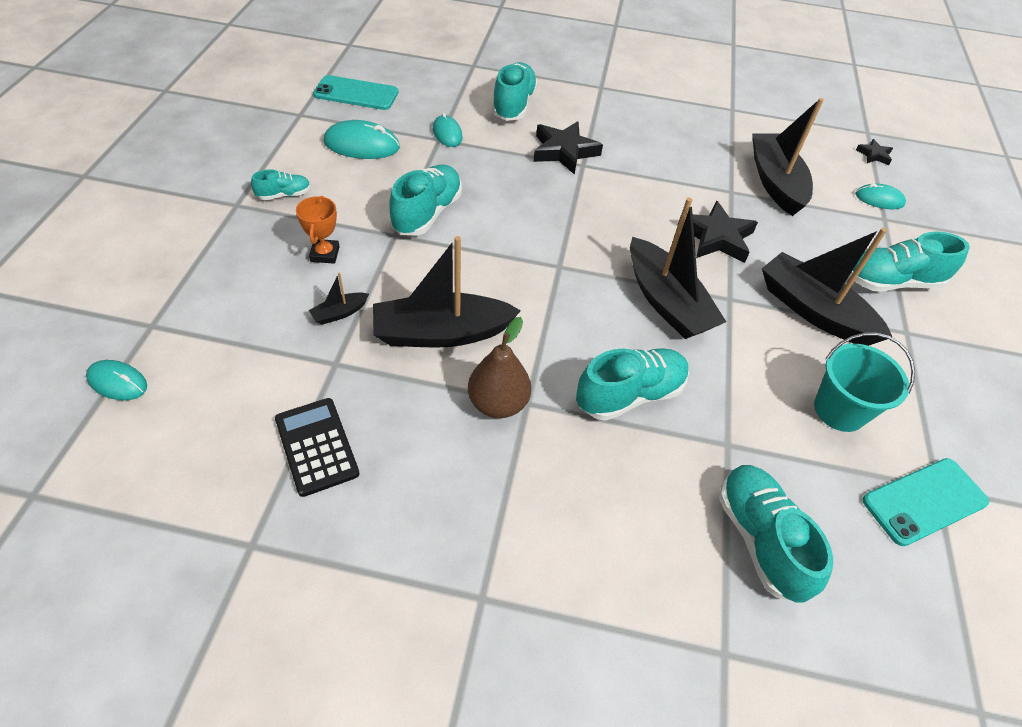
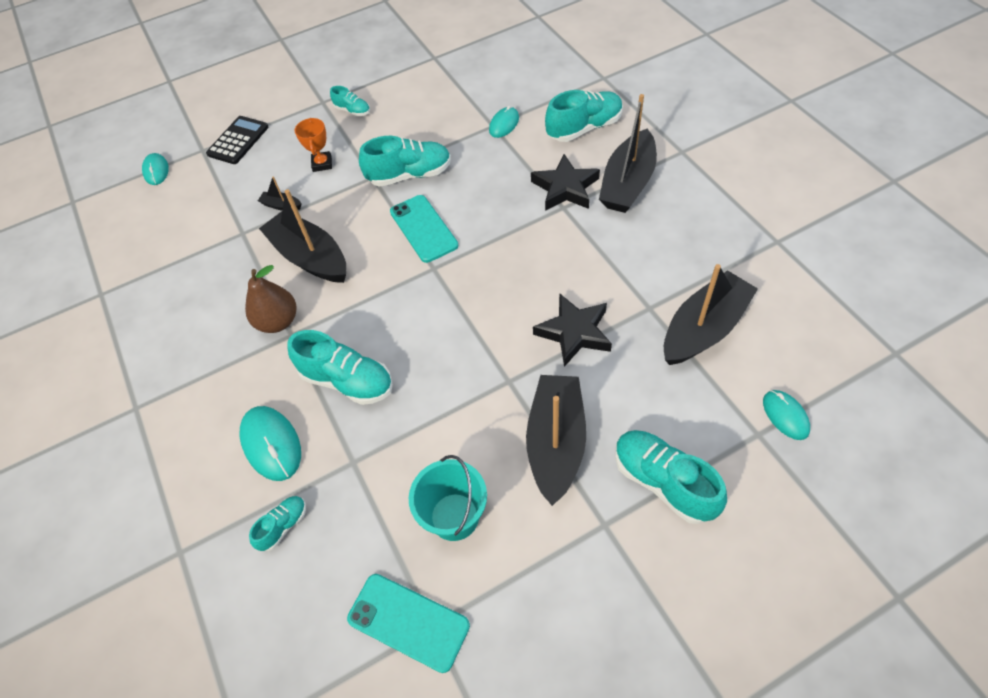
camera: 60 degrees right, 5 degrees up
(316, 446) = (179, 270): black calculator -> black calculator (238, 141)
(325, 254) = (322, 164): orange trophy -> orange trophy turned 60 degrees counterclockwise
(356, 94) = (488, 59): turquoise phone -> turquoise phone (423, 228)
(362, 145) = (439, 101): turquoise mouse -> turquoise mouse (271, 444)
(666, 301) = (462, 346): black boat -> black boat (628, 183)
(760, 539) = (283, 526): turquoise shoe -> turquoise shoe, size x0.53
(874, 155) = (860, 377): black star -> none

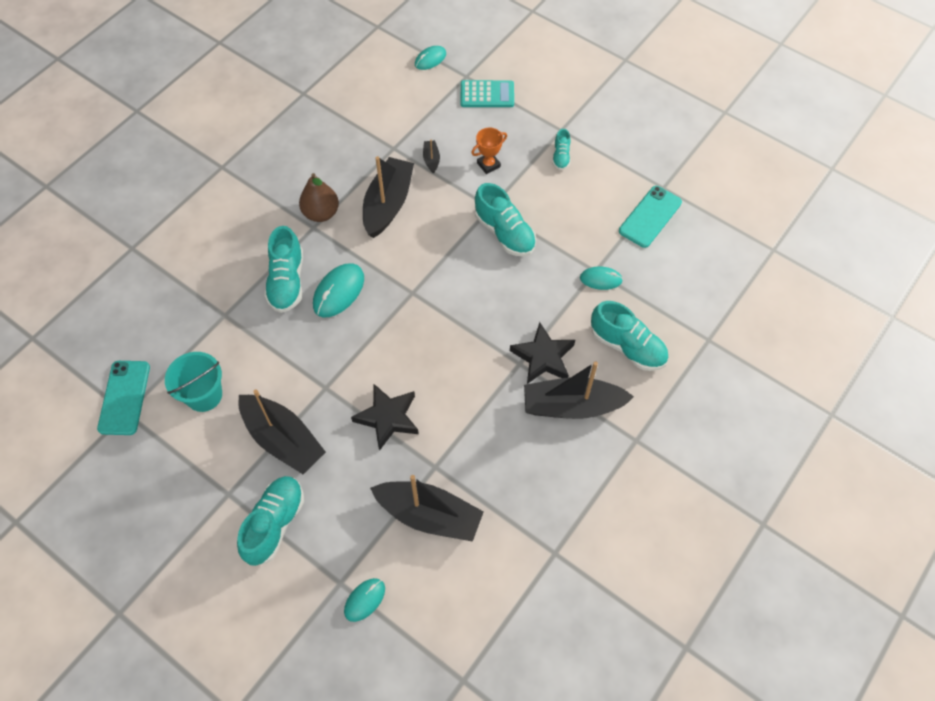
camera: 60 degrees right, 5 degrees up
(238, 141) = (487, 94): black calculator -> turquoise calculator
(271, 444) = (221, 260): turquoise mouse -> turquoise mouse (339, 292)
(283, 526) = (166, 296): turquoise shoe -> none
(423, 228) = (450, 268): turquoise phone -> turquoise phone (650, 216)
(556, 443) = (283, 439): black boat -> black boat turned 60 degrees clockwise

